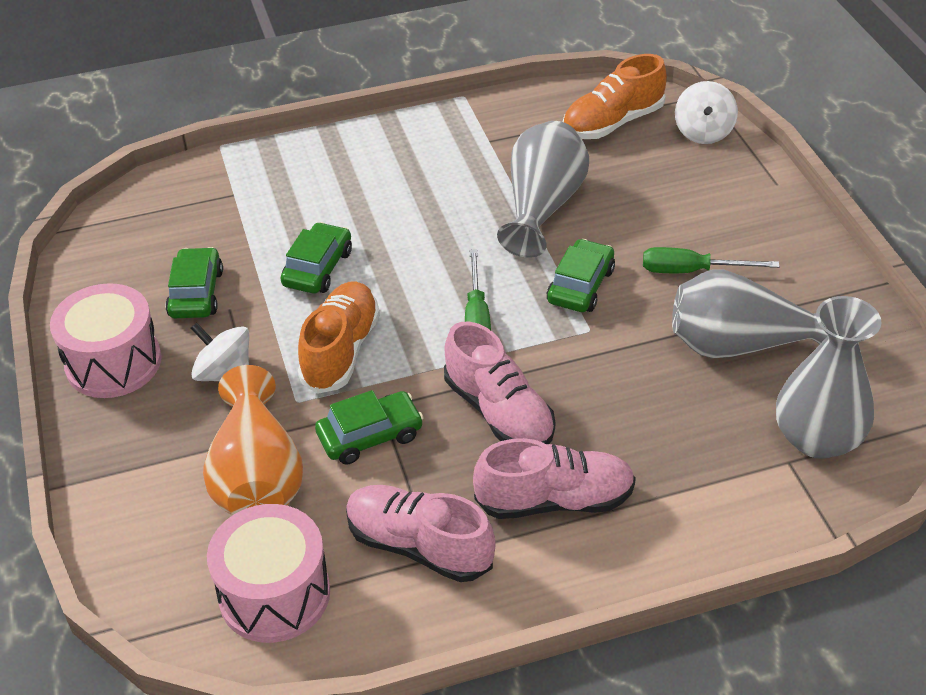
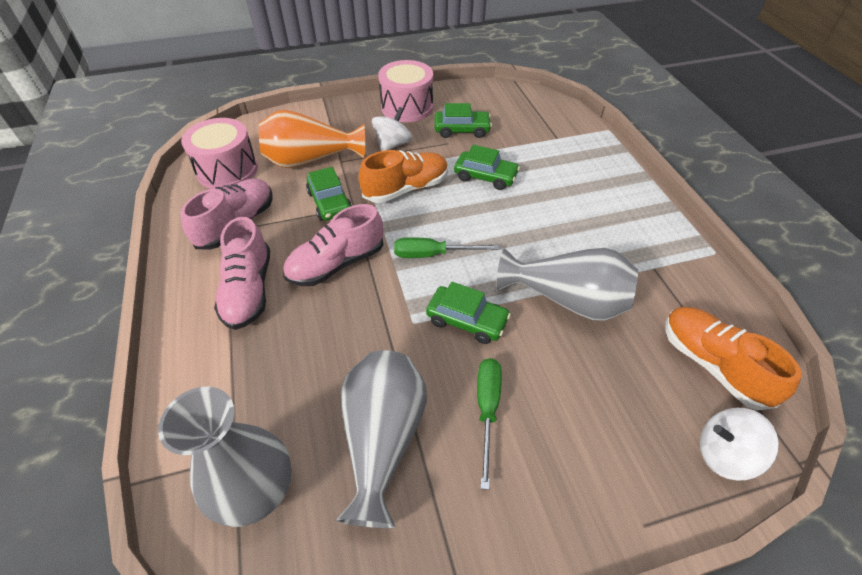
camera: 90 degrees right, 5 degrees up
(341, 350) = (406, 189): orange shoe -> orange shoe turned 45 degrees counterclockwise

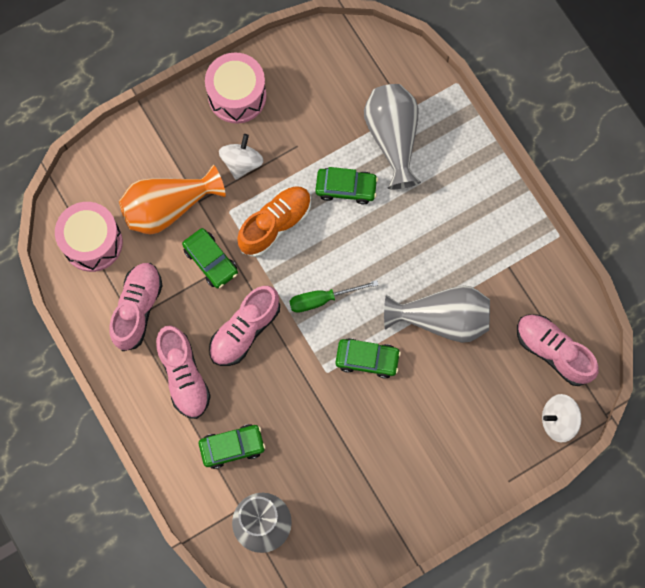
camera: 15 degrees left, 25 degrees up
(382, 440) = (333, 471): grey vase -> grey vase (393, 139)
(462, 130) = (306, 121): green car -> green car (232, 447)
(487, 410) = (398, 430): green screwdriver -> none
(712, 364) = (553, 351): orange shoe -> pink shoe

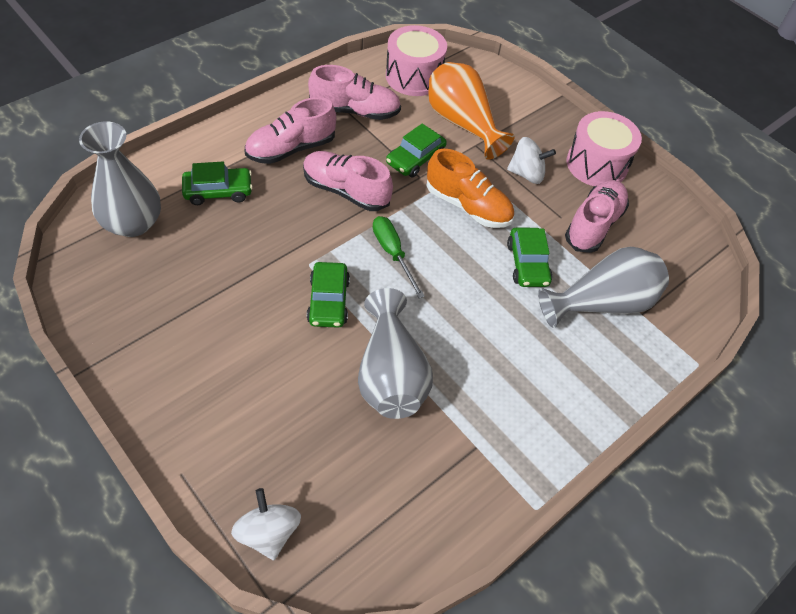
camera: 75 degrees right, 20 degrees down
(232, 447) = (218, 191): green car -> green car turned 75 degrees counterclockwise
(553, 351) = (368, 516): pink shoe -> pink shoe (593, 225)

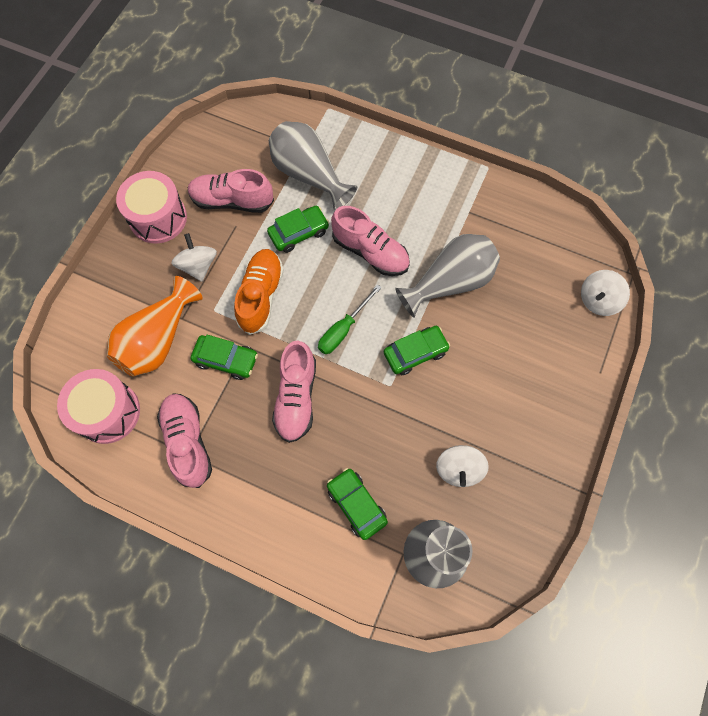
camera: 110 degrees left, 15 degrees up
(187, 279) = (459, 469): none -> white spinning top
(291, 149) = (270, 472): pink shoe -> pink shoe (370, 252)

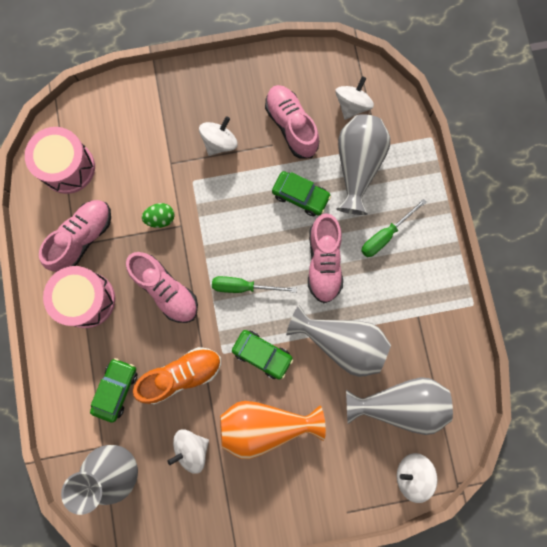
camera: 55 degrees right, 10 degrees up
(158, 218) = (237, 84): pink drum -> pink drum (87, 300)
(158, 340) = (143, 160): orange vase -> orange vase (265, 425)
(226, 359) = (161, 218): green car -> green egg
(253, 146) = (352, 106): none -> white spinning top
(261, 296) = (228, 206): orange shoe -> orange shoe (181, 375)
(296, 398) = (166, 290): pink shoe -> pink shoe turned 105 degrees counterclockwise
(383, 192) = (385, 235): none -> green screwdriver
(532, 272) = (398, 403): none -> grey vase

